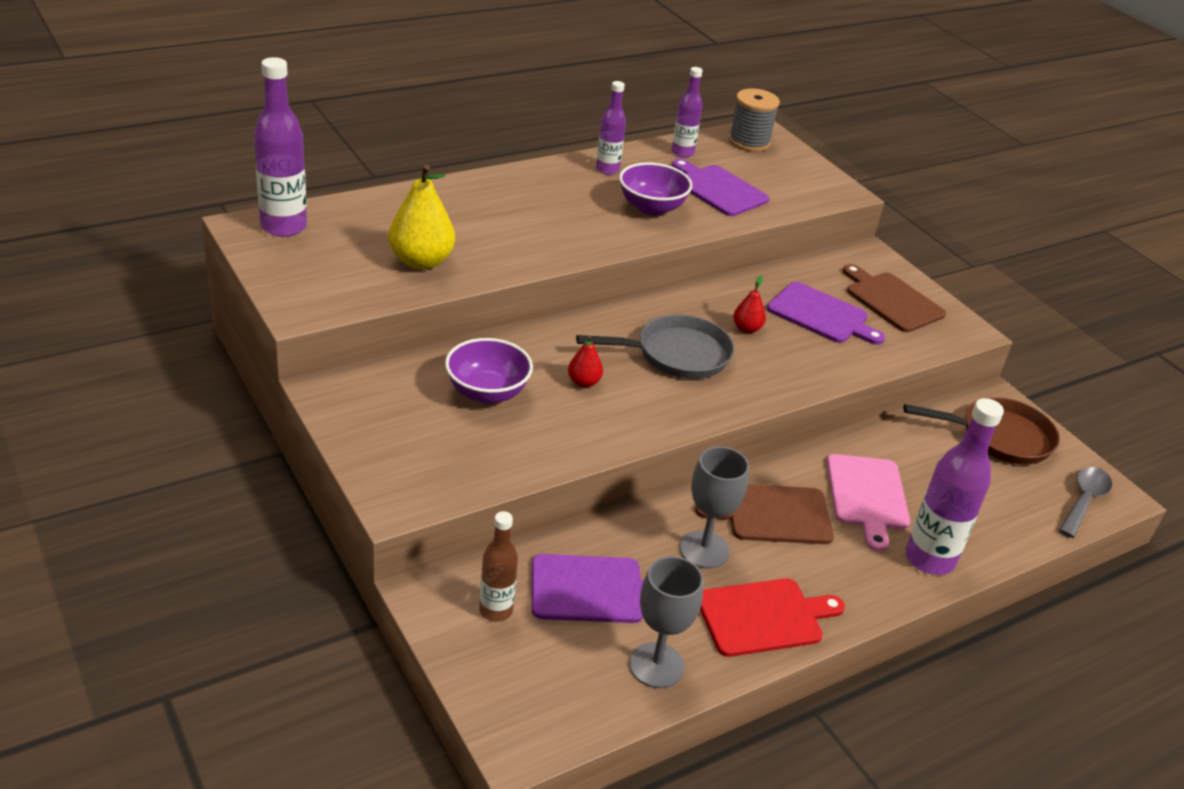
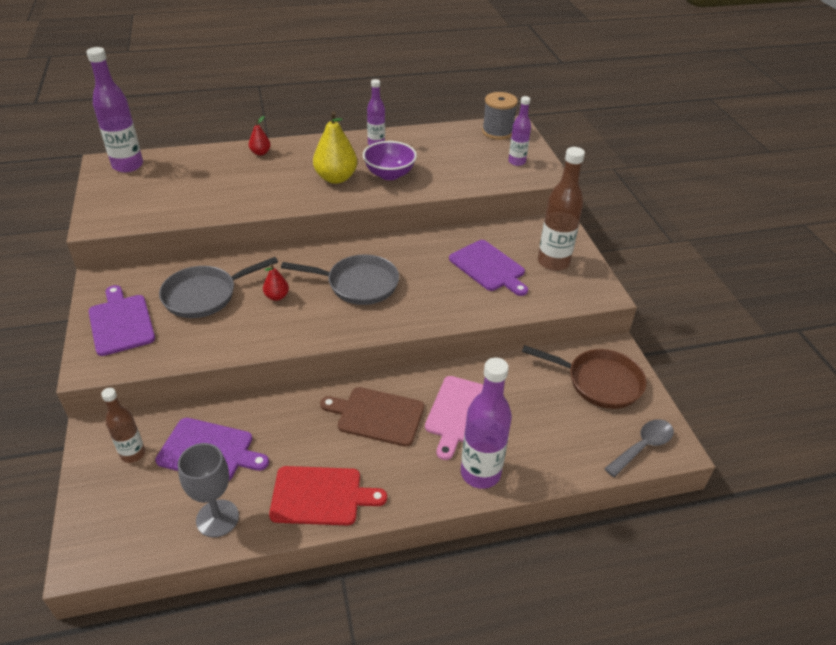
camera: 20 degrees right, 5 degrees up
(421, 261) = (199, 198): yellow pear -> yellow pear (336, 178)
(487, 393) = (204, 295): purple bowl -> grey pan
(682, 153) = (440, 136): purple bottle -> purple bottle (517, 162)
(704, 549) = (308, 434): grey goblet -> none
(718, 189) = (449, 165): purple cutting board -> purple cutting board (121, 322)
(747, 329) = (423, 271): red pear -> red pear (260, 153)
(891, 300) = (553, 262): brown cutting board -> brown bottle

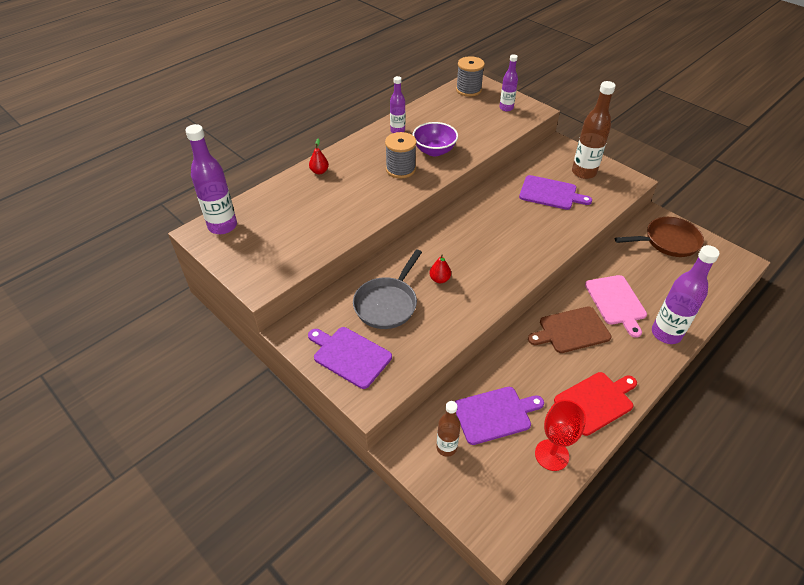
camera: 30 degrees left, 5 degrees up
(217, 518) = (551, 455): grey goblet -> red goblet
(336, 178) = (400, 169): yellow pear -> grey spool
(358, 284) = (483, 244): grey pan -> none
(643, 447) = (728, 269): grey spoon -> none

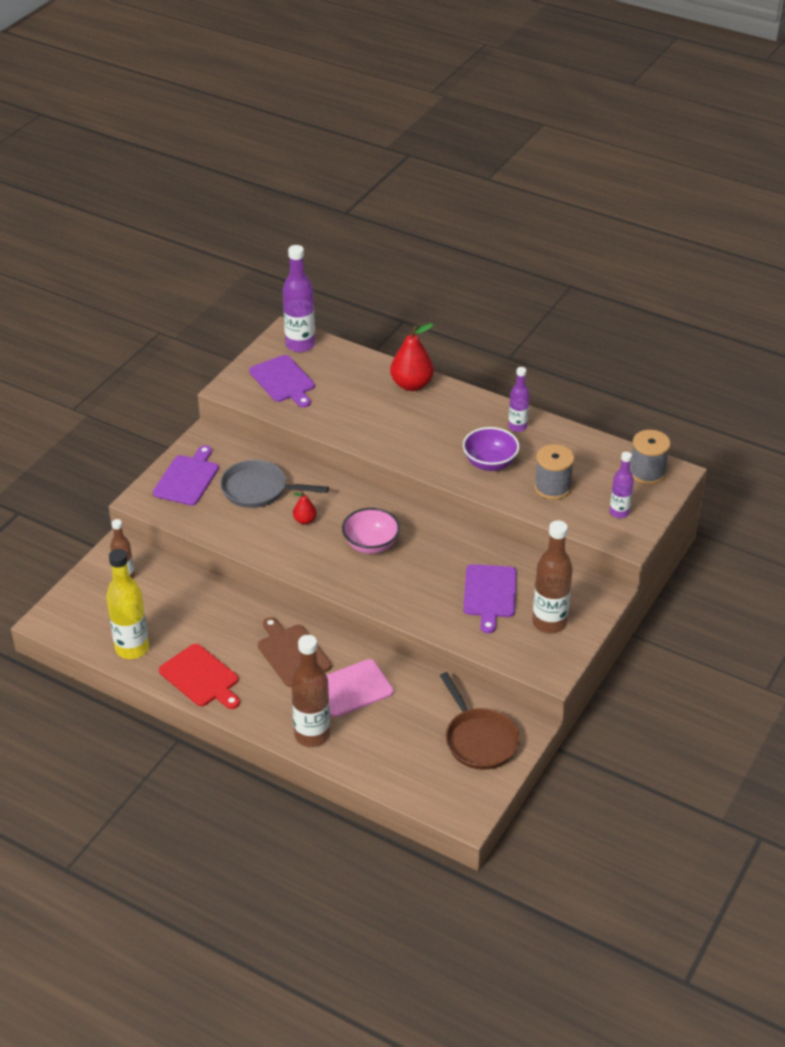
camera: 75 degrees right, 5 degrees down
(319, 171) = (411, 385): red pear -> red pear, size x1.95
(400, 169) = (442, 443): grey spool -> grey spool (552, 487)
(482, 244) = (371, 545): none -> pink bowl
(495, 414) = (168, 605): purple cutting board -> purple cutting board (283, 381)
(551, 455) = (132, 648): red goblet -> yellow bottle
(666, 333) = (312, 735): purple bottle -> brown bottle

